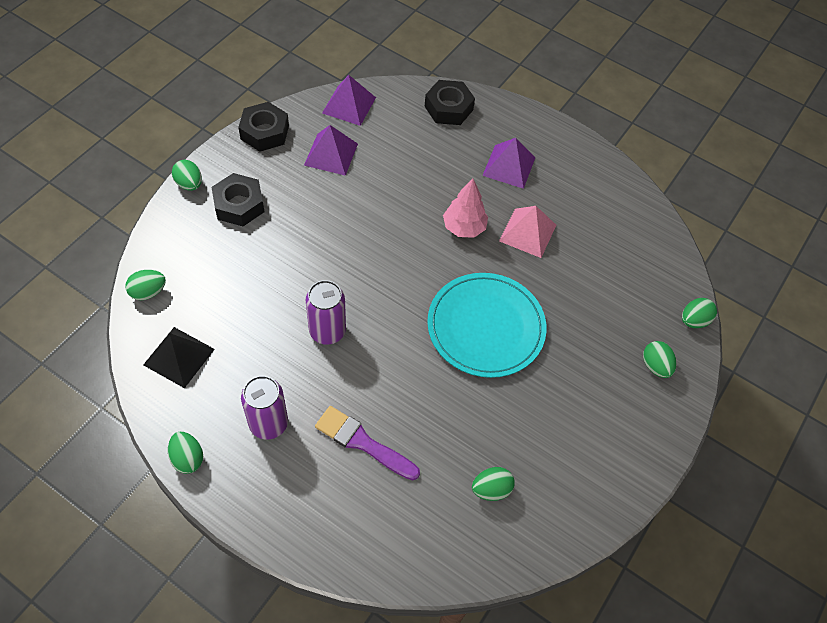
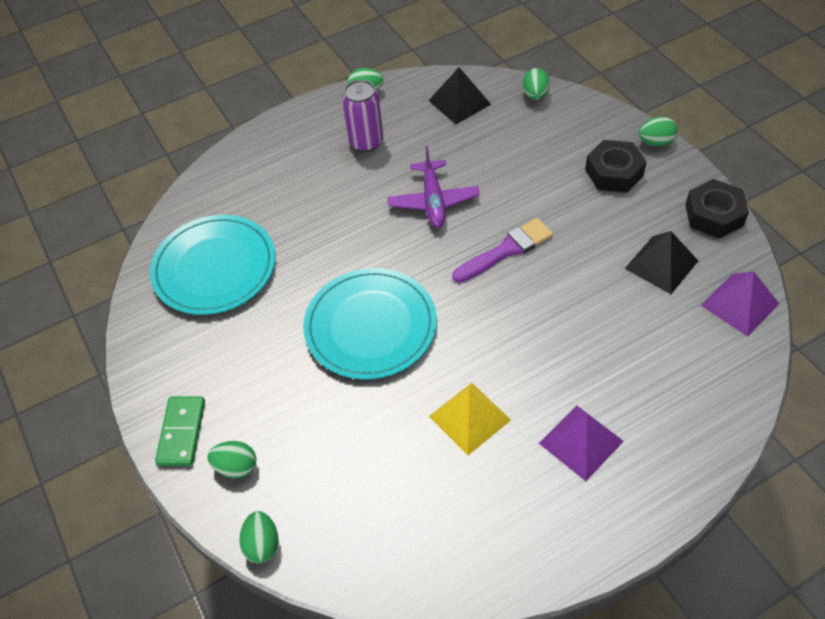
camera: 125 degrees right, 5 degrees down
(327, 331) = (433, 201): purple can -> purple plane
(331, 154) = (661, 264): purple pyramid -> black pyramid
(363, 442) = (312, 195): purple brush -> purple brush (506, 250)
(448, 108) = (707, 412): black nut -> none
(464, 228) = (504, 355): pink tree -> none
(491, 489) = (214, 267): green egg -> turquoise plate
(527, 232) = (470, 418): pink pyramid -> yellow pyramid
(655, 422) = (181, 432): none -> green domino

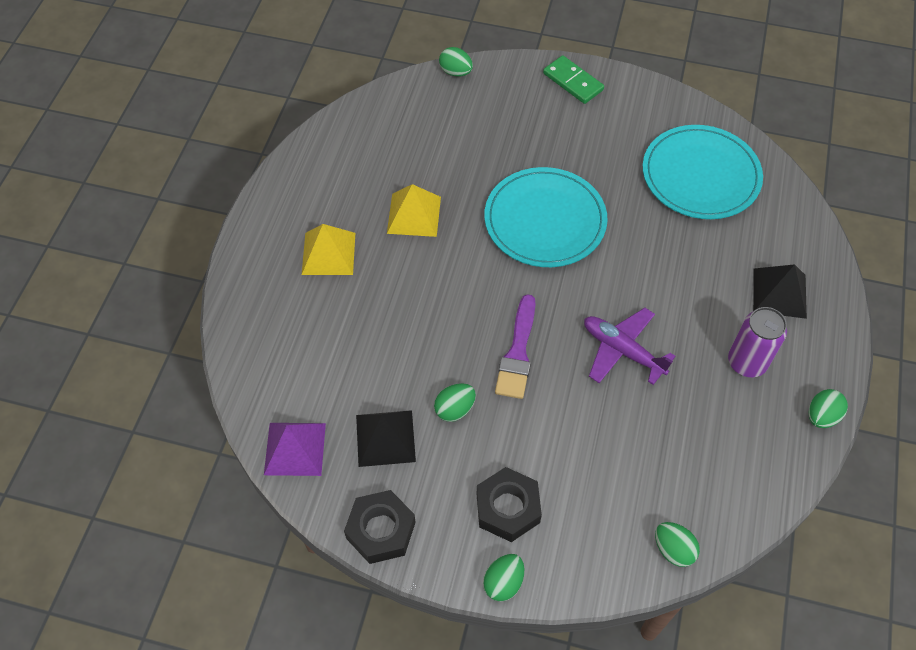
camera: 130 degrees right, 5 degrees up
(236, 467) = (518, 90): green egg -> green egg (455, 409)
(459, 102) = (729, 477): black pyramid -> black pyramid (779, 293)
(581, 442) = (328, 253): purple pyramid -> yellow pyramid

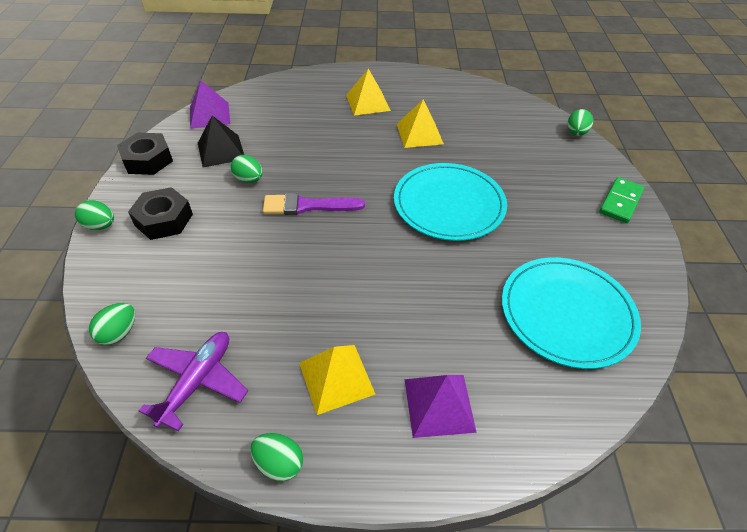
camera: 75 degrees right, 10 degrees down
(622, 351) = (326, 273): purple plane -> purple plane (197, 381)
(747, 362) = (336, 378): purple can -> yellow pyramid
(779, 293) = (439, 405): black pyramid -> purple pyramid

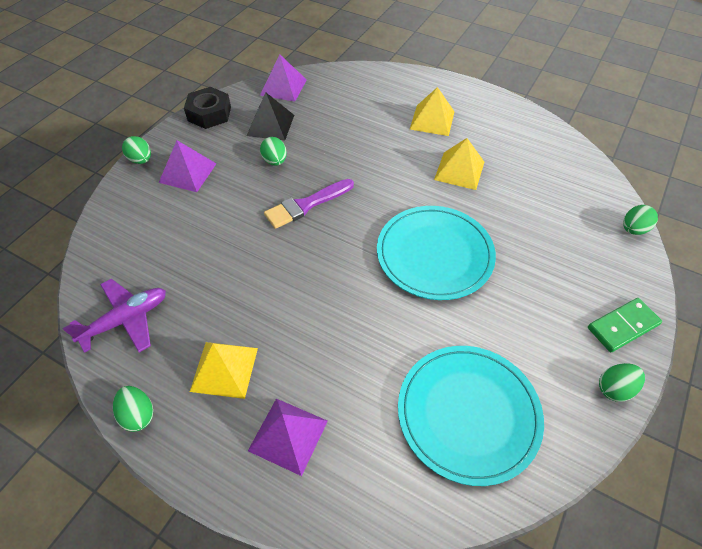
camera: 30 degrees right, 5 degrees up
(119, 333) = (100, 255): green egg -> green egg (614, 388)
(164, 220) = (187, 172): black nut -> purple pyramid
(307, 206) = (306, 205): purple brush -> purple brush turned 60 degrees counterclockwise

